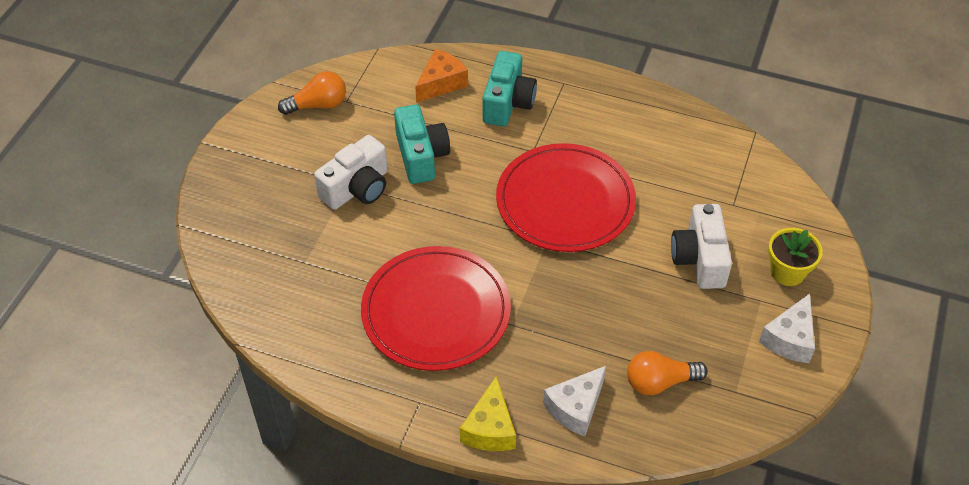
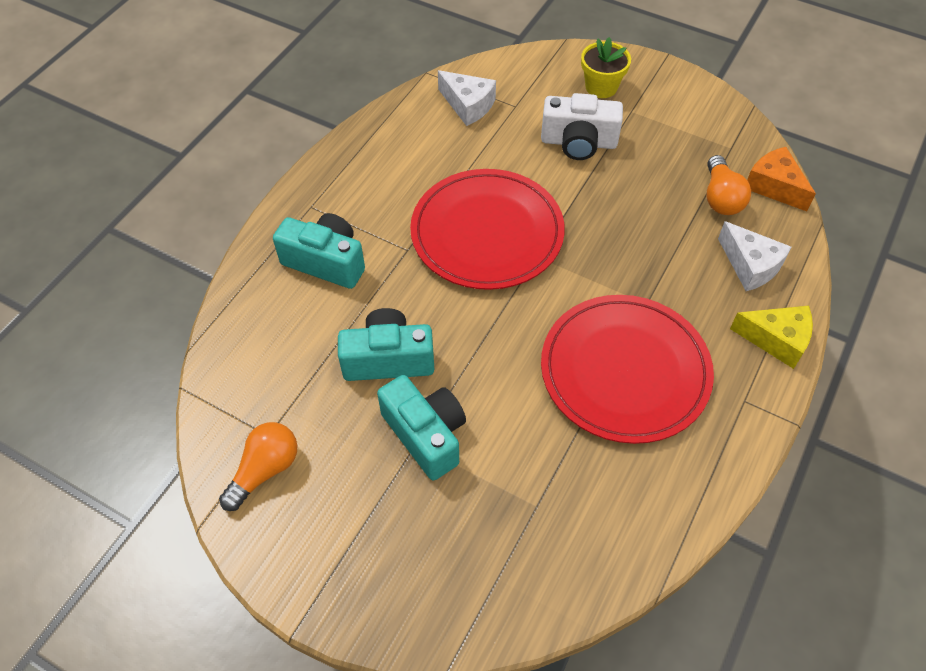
camera: 80 degrees left, 5 degrees up
(318, 105) = (265, 470): orange light bulb -> orange light bulb turned 45 degrees clockwise
(357, 188) = (426, 434): white camera -> turquoise camera
(441, 83) = (272, 324): orange cheese -> orange cheese (774, 186)
(789, 339) = (675, 101): white cheese -> white cheese (468, 105)

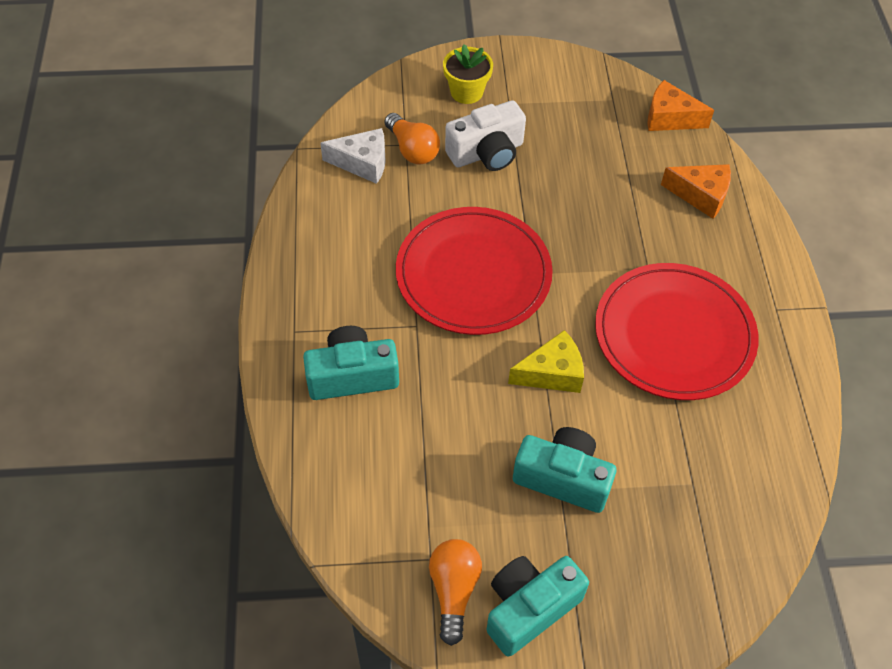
camera: 35 degrees left, 0 degrees up
(388, 359) = (479, 432): turquoise camera -> turquoise camera (529, 608)
(721, 197) = (637, 147): orange light bulb -> orange light bulb (412, 149)
(750, 265) = (700, 195): white cheese -> orange cheese
(776, 340) = (763, 247): yellow cheese -> yellow cheese (552, 373)

